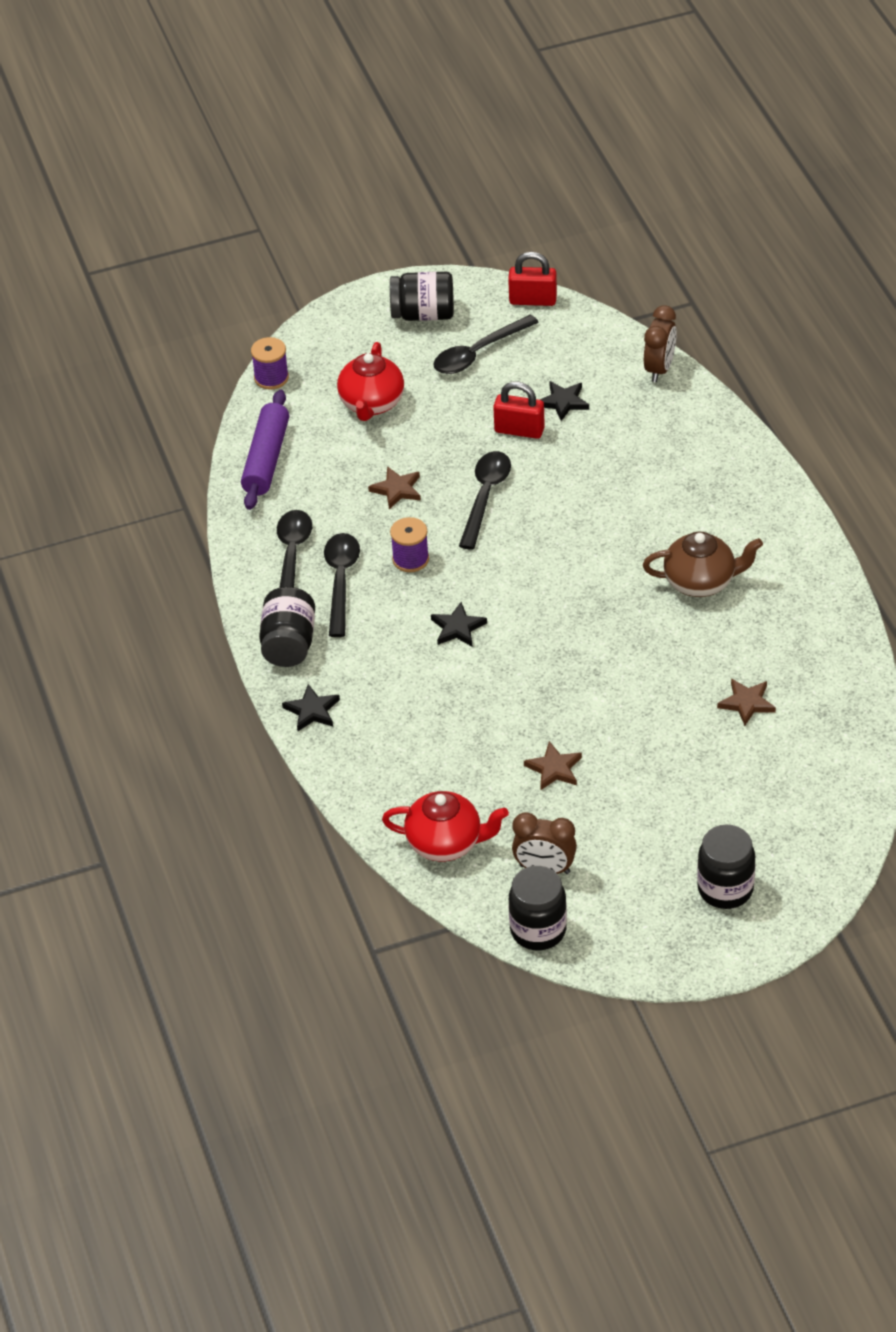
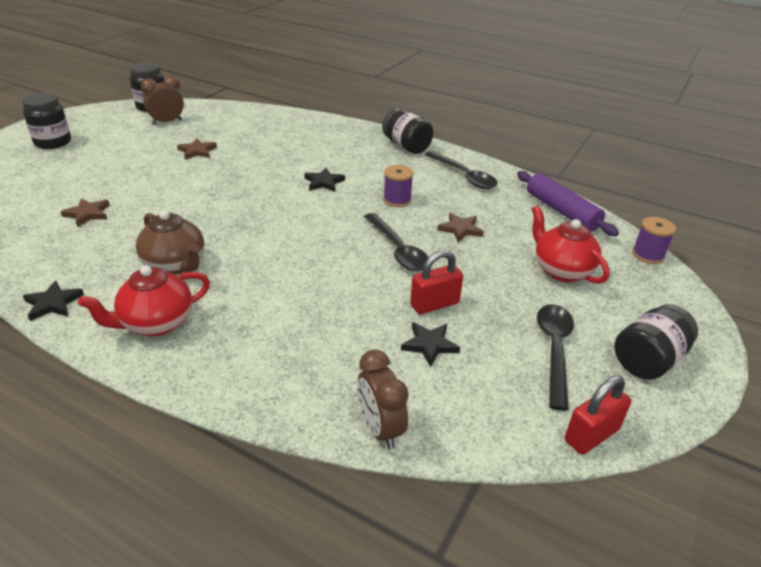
camera: 135 degrees right, 10 degrees down
(312, 710) = (356, 131): black star -> black star (53, 303)
(341, 581) = (420, 177): black spoon -> none
(446, 843) = (229, 115): red teapot -> red teapot (156, 323)
(701, 582) = (175, 265): brown teapot -> brown teapot turned 90 degrees counterclockwise

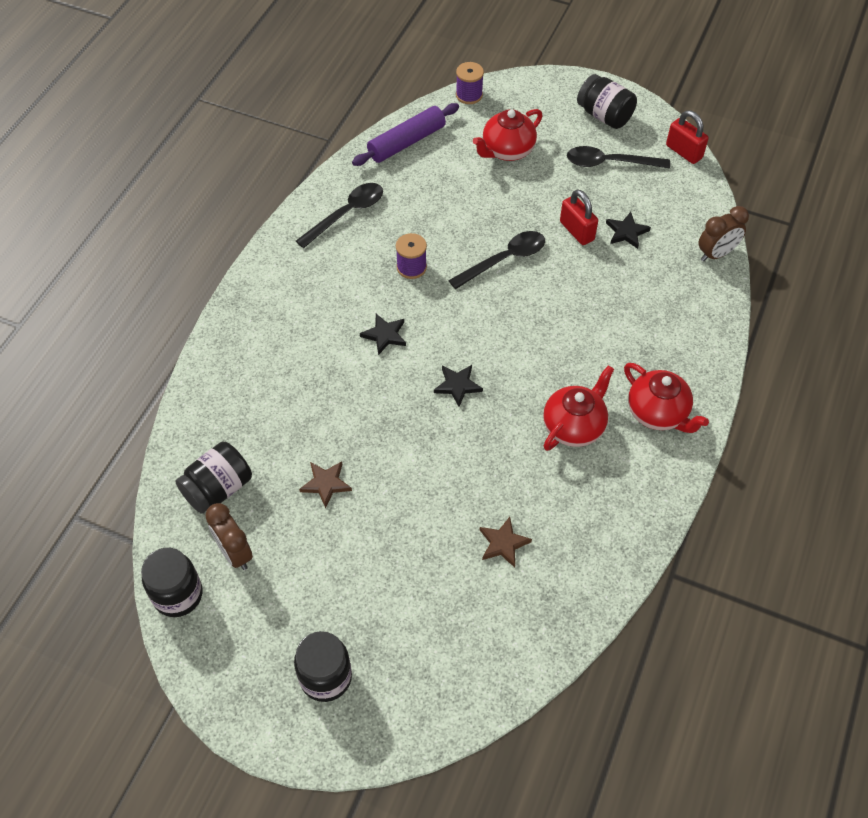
camera: 95 degrees left, 20 degrees up
(53, 303) = (657, 503): black star -> black star (457, 385)
(175, 265) = (574, 426): brown teapot -> red teapot
(406, 146) = (278, 268): black jar -> black jar (218, 488)
(460, 229) = (457, 216): brown star -> none

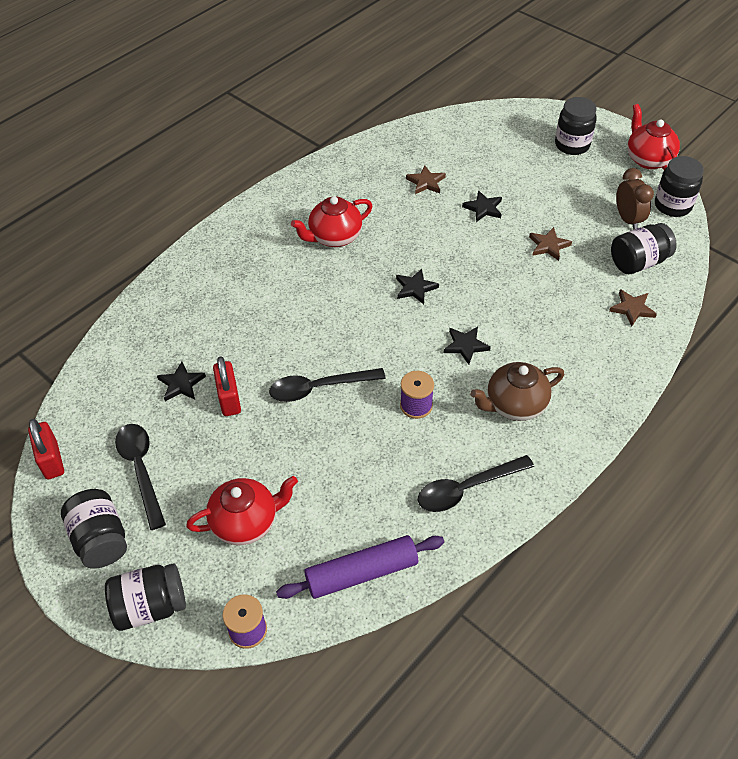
camera: 160 degrees left, 5 degrees down
(221, 423) = (632, 309): none -> brown star
(323, 290) = (514, 405): none -> brown teapot
(417, 520) = (483, 208): none -> black star
(541, 91) = (150, 606): none -> black jar
(609, 163) = (141, 470): black spoon -> black spoon turned 135 degrees counterclockwise
(658, 413) = (263, 230): red teapot -> red teapot (648, 159)
(716, 254) = (114, 339): brown clock -> none

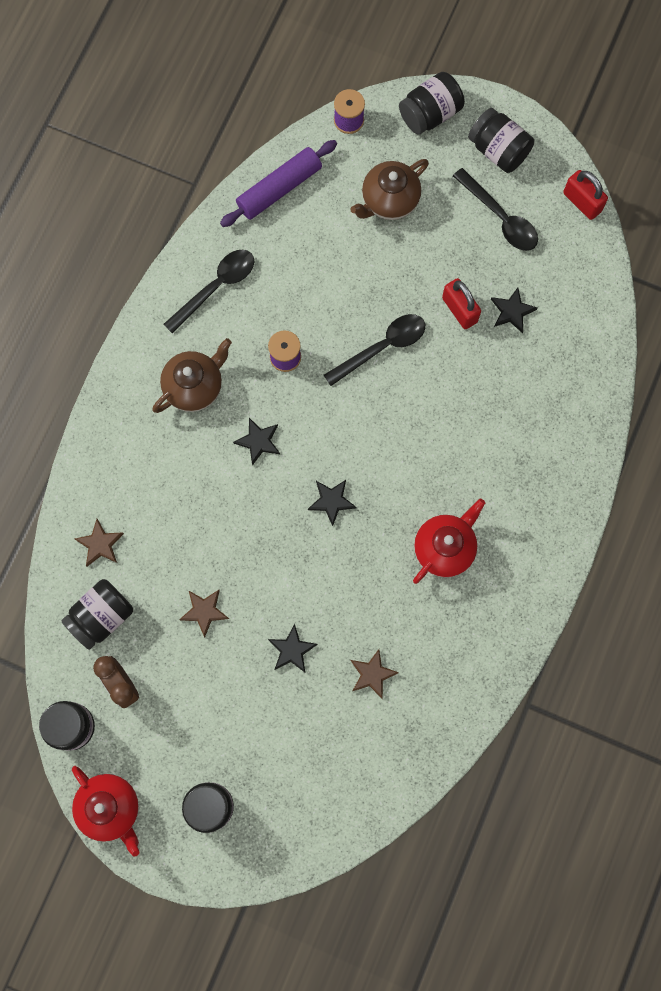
camera: 160 degrees right, 25 degrees up
(246, 522) = (389, 201): red teapot -> brown teapot

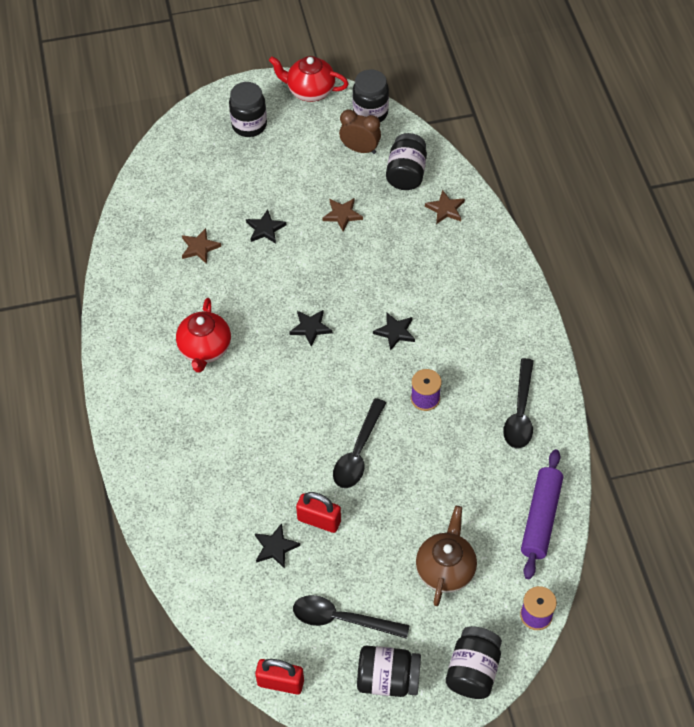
camera: 145 degrees right, 20 degrees down
(194, 386) = (472, 337): brown teapot -> none

